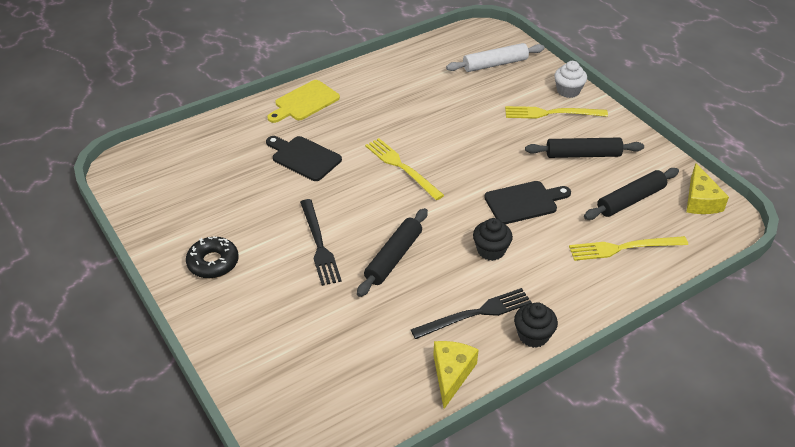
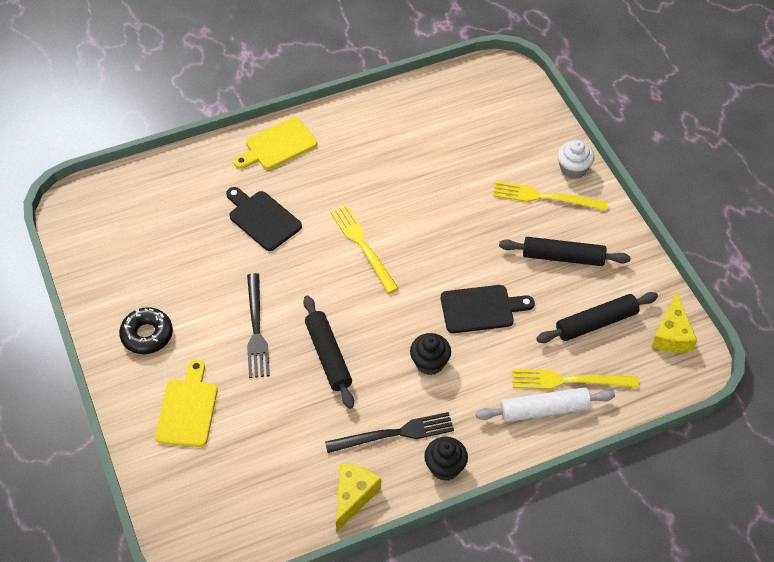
camera: 10 degrees right, 10 degrees up
(267, 320) = (188, 409): none -> yellow cutting board
(393, 257) = (328, 356): black rolling pin -> black rolling pin turned 60 degrees counterclockwise
(495, 64) = (501, 120): white rolling pin -> white rolling pin (544, 410)

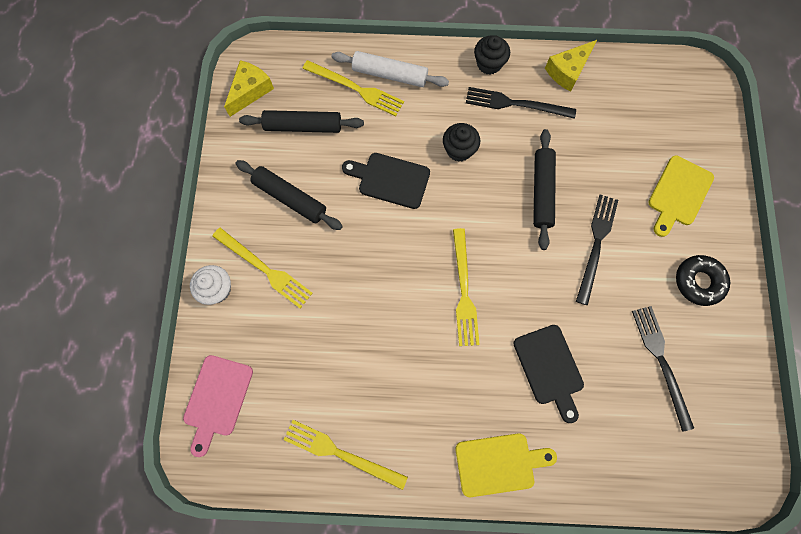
camera: 155 degrees left, 20 degrees up
(165, 258) = (661, 362): none -> black fork
(403, 108) = (341, 453): none -> yellow fork
(518, 104) = (217, 399): none -> pink cutting board

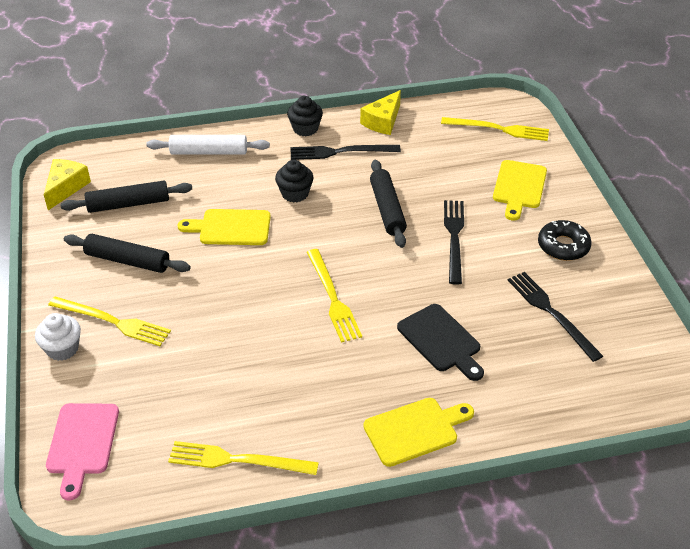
camera: 15 degrees left, 30 degrees down
(356, 89) = (177, 168): yellow fork -> yellow fork (499, 129)
(390, 179) = (231, 227): black cutting board -> yellow cutting board

